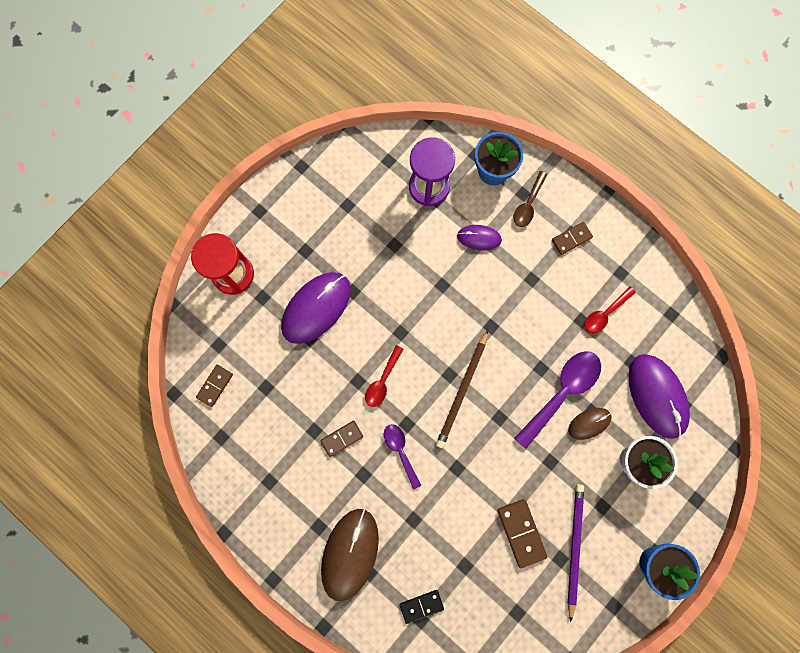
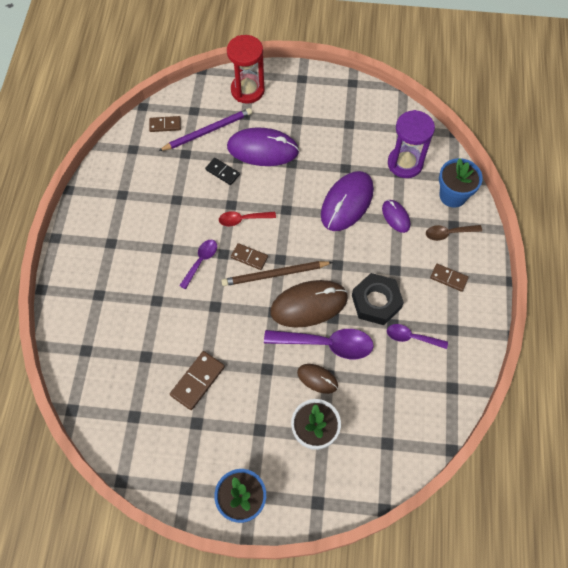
camera: 55 degrees right, 15 degrees down
(342, 438) = (183, 219): brown domino -> brown domino (249, 257)
(350, 554) = (104, 274): brown mouse -> brown mouse (309, 305)
(421, 606) = (97, 344): black domino -> black domino (222, 172)
(551, 319) = (376, 302): none -> black nut
(574, 548) = (212, 428): purple pencil -> purple pencil (208, 131)
(605, 313) = (411, 337): red spoon -> purple spoon
(657, 396) = (378, 417): purple mouse -> purple mouse (347, 202)

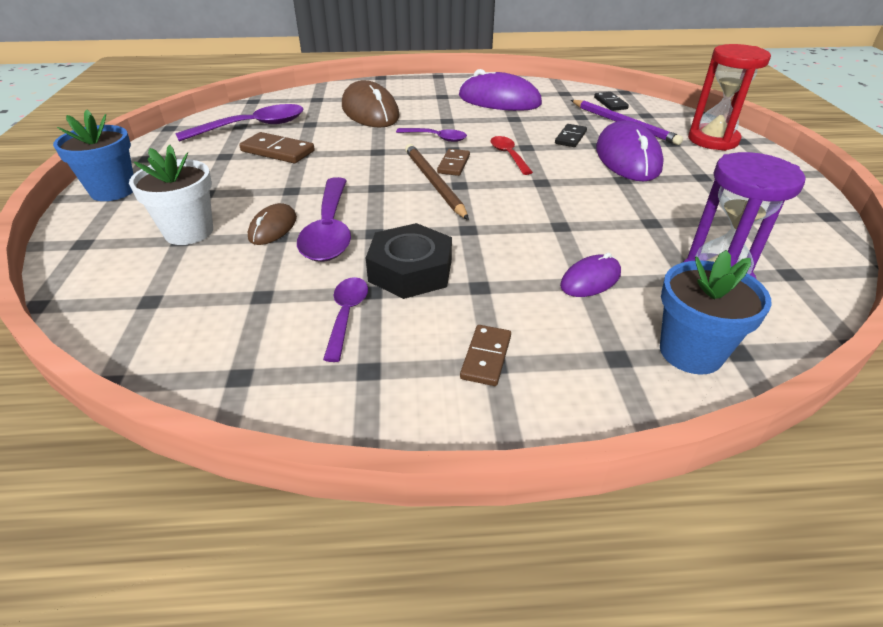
camera: 80 degrees right, 25 degrees down
(140, 404) = (253, 127): none -> purple spoon
(165, 125) = (610, 103): brown domino -> black domino
(309, 305) = (392, 211): brown mouse -> brown mouse (370, 111)
(347, 202) = (586, 228): purple mouse -> purple mouse (499, 100)
(448, 233) = (593, 351): brown spoon -> none

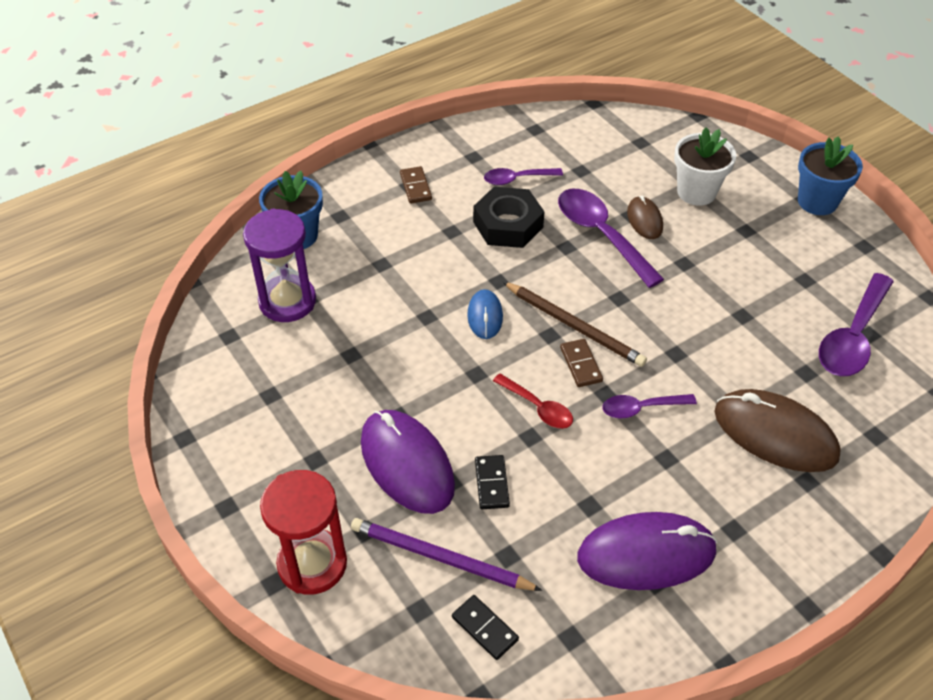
camera: 150 degrees right, 10 degrees up
(278, 151) = (768, 308): brown domino -> none
(346, 315) = (517, 179): purple spoon -> purple spoon turned 105 degrees clockwise
(504, 210) = (485, 316): none -> blue mouse
(590, 279) = (379, 267): purple mouse -> none

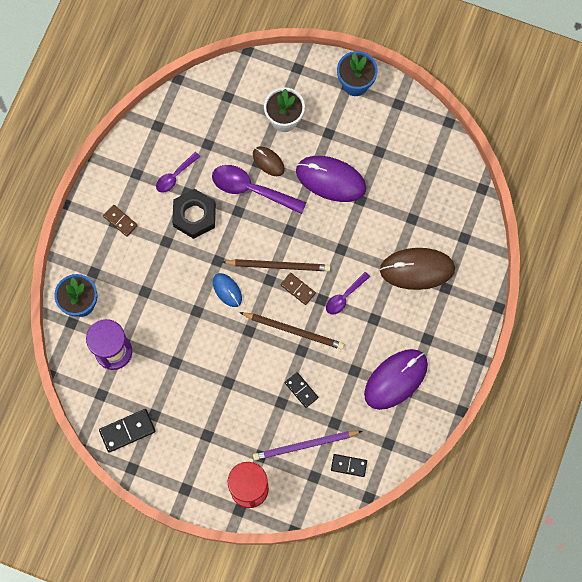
camera: 35 degrees left, 25 degrees up
(221, 393) = (127, 431): none -> black domino
(407, 464) = (253, 407): purple mouse -> purple mouse (331, 179)
(538, 407) = (294, 331): red spoon -> brown pencil
(852, 337) = (423, 178): purple spoon -> none

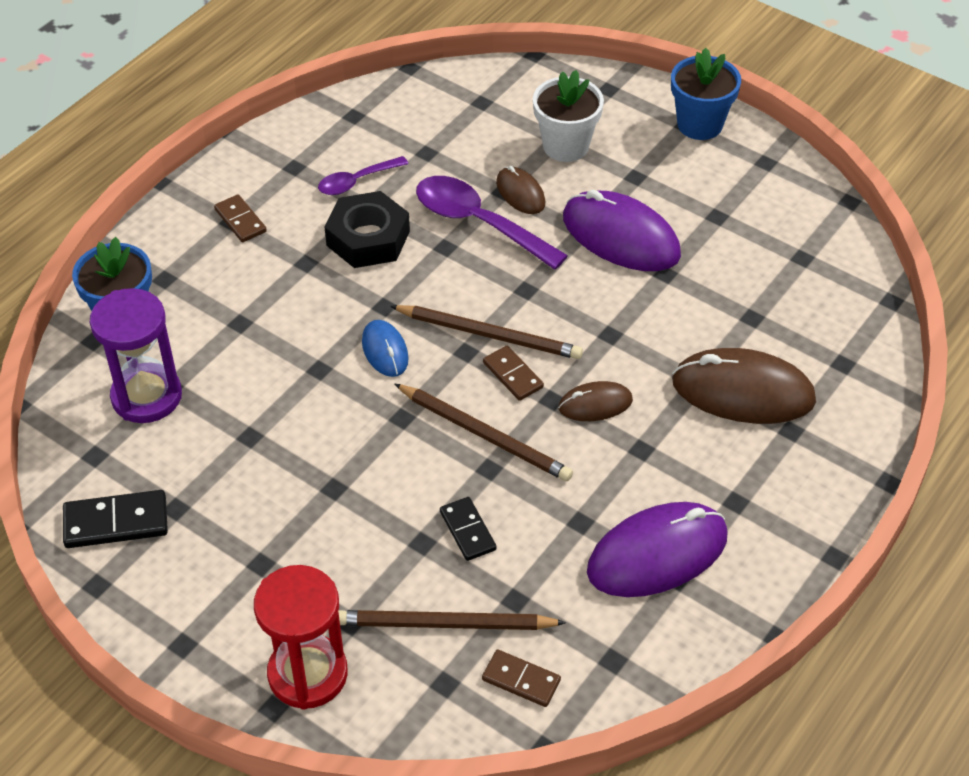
camera: 15 degrees right, 25 degrees down
(305, 445) = (444, 624): purple pencil -> brown pencil
(344, 297) = (595, 404): purple spoon -> brown mouse
(349, 465) = (521, 680): black domino -> brown domino

